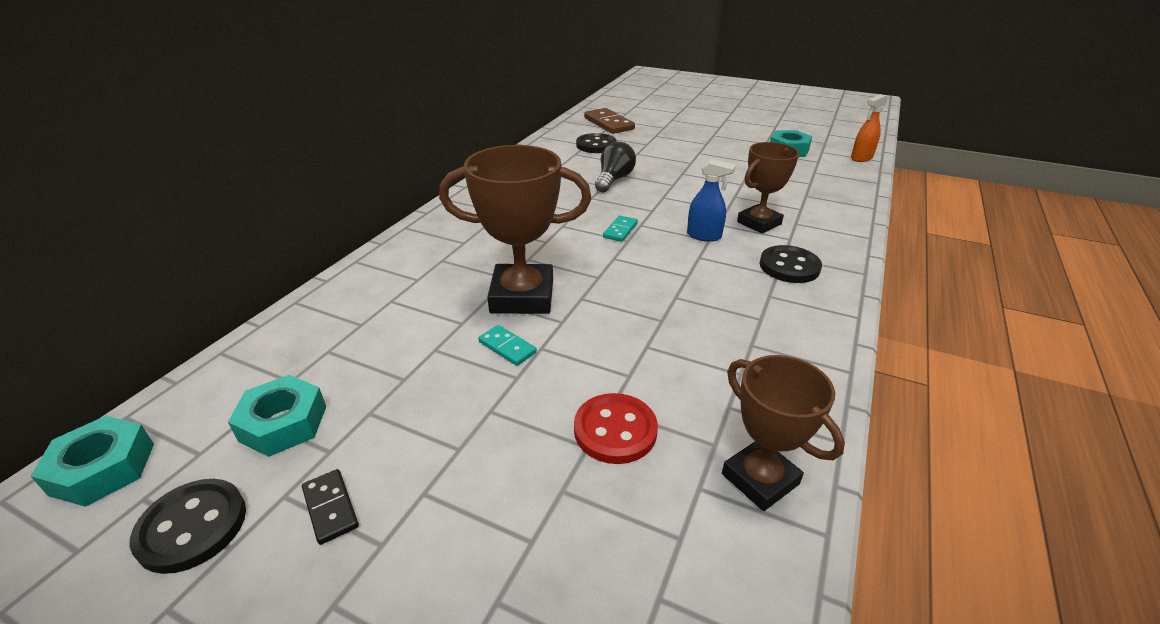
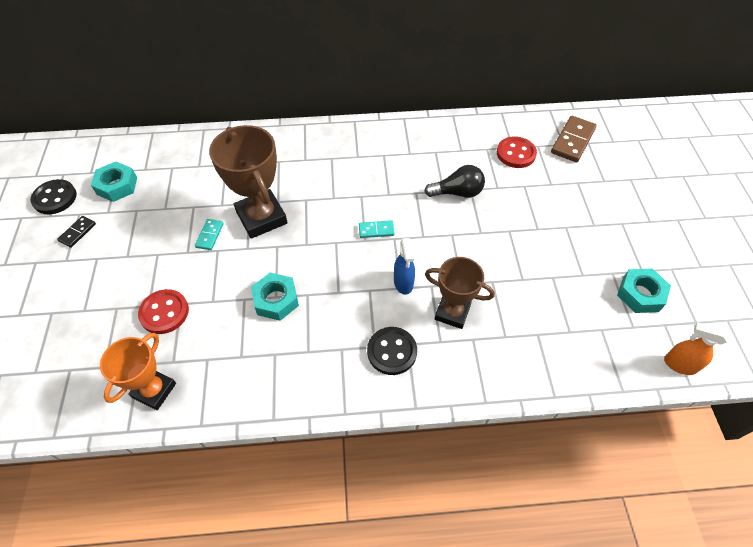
camera: 60 degrees right, 20 degrees up
(103, 468) = (72, 152): turquoise nut -> turquoise nut (276, 300)
(596, 145) = (516, 153): black button -> red button
(760, 479) = (154, 390): brown trophy -> orange trophy

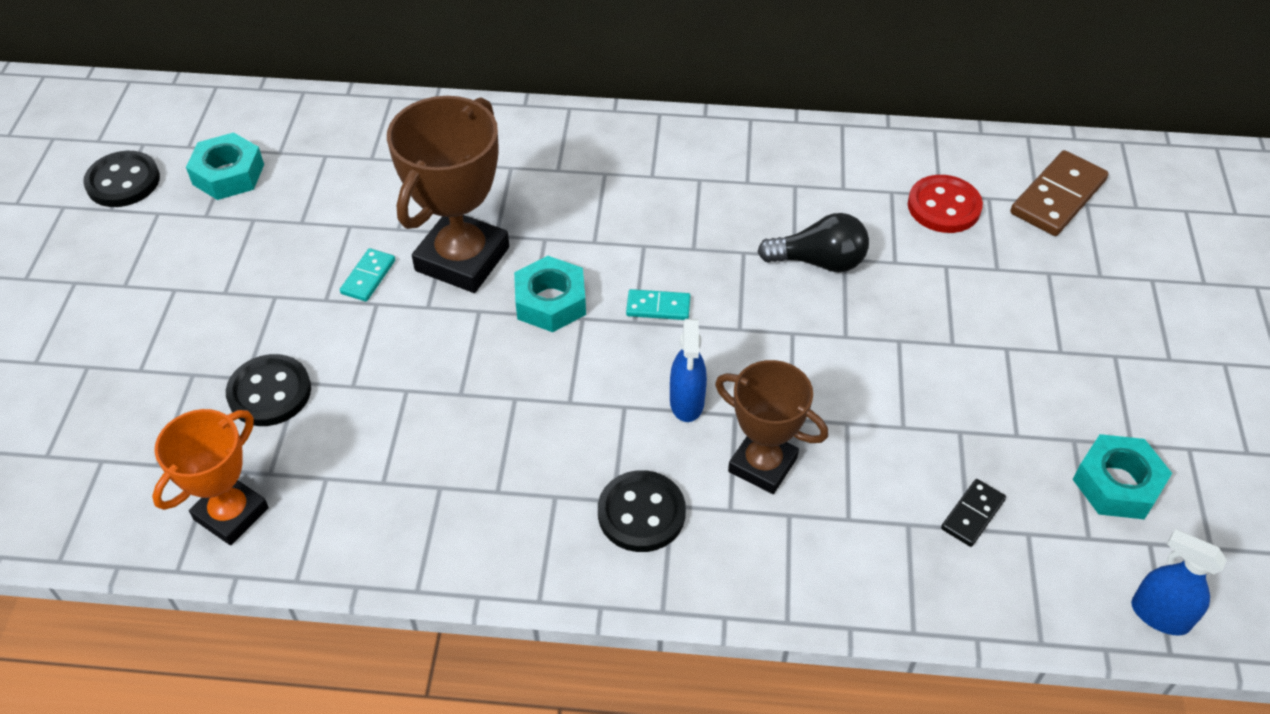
camera: 10 degrees right, 5 degrees down
(77, 232) = (150, 243): black domino -> black domino (972, 514)
(164, 312) = (269, 392): red button -> black button
(261, 217) = (462, 259): brown trophy -> brown trophy turned 45 degrees clockwise
(276, 300) = (460, 399): turquoise nut -> turquoise nut (550, 302)
(679, 364) = (1159, 615): orange spray bottle -> blue spray bottle

